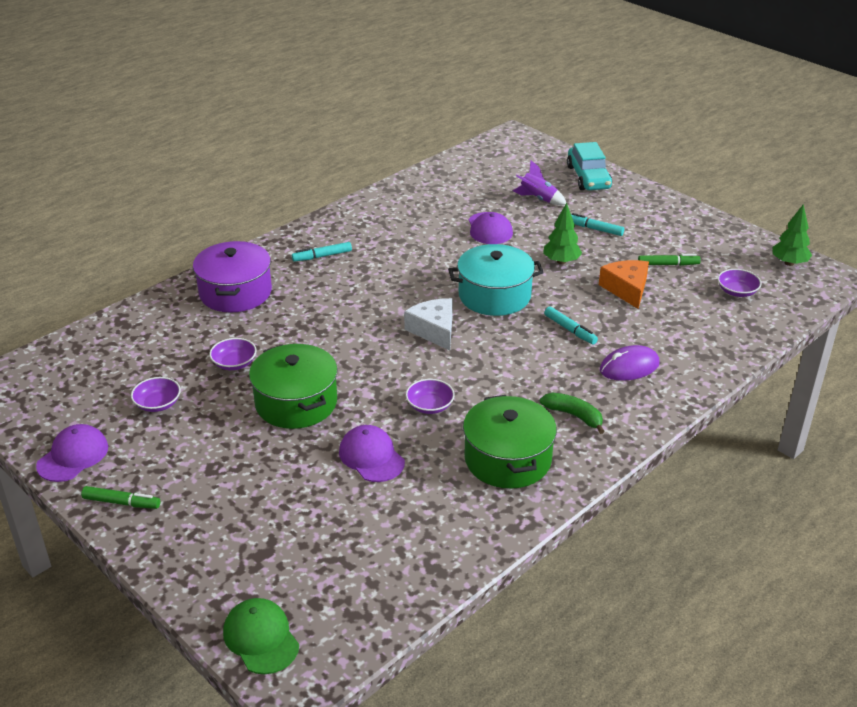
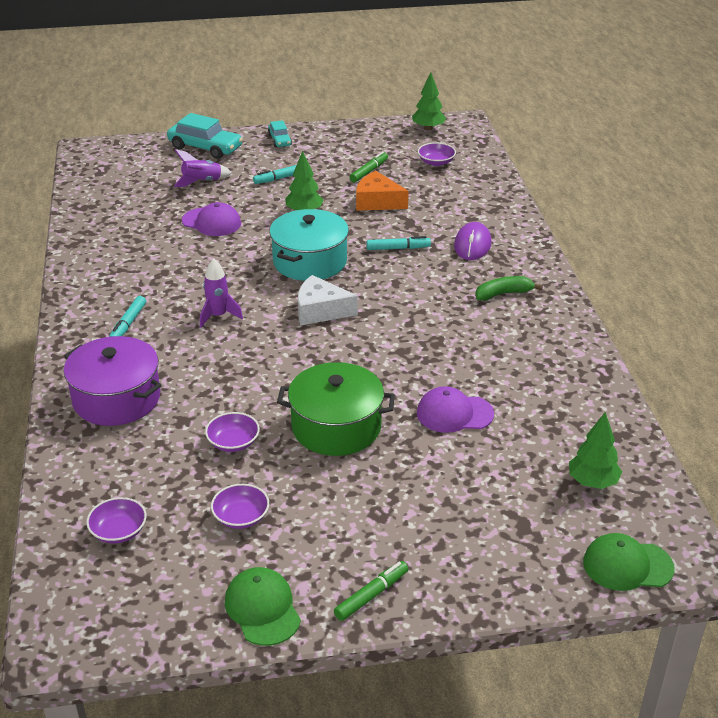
camera: 55 degrees left, 0 degrees up
(73, 456) = (262, 609): purple cap -> green cap
(354, 575) = (592, 482): none -> green tree
(373, 288) = (218, 316): none -> purple rocket
(430, 406) = (419, 356): purple bowl -> purple bowl (118, 531)
(508, 459) = (524, 346): green pot -> none
(650, 203) = (279, 140): none -> turquoise car

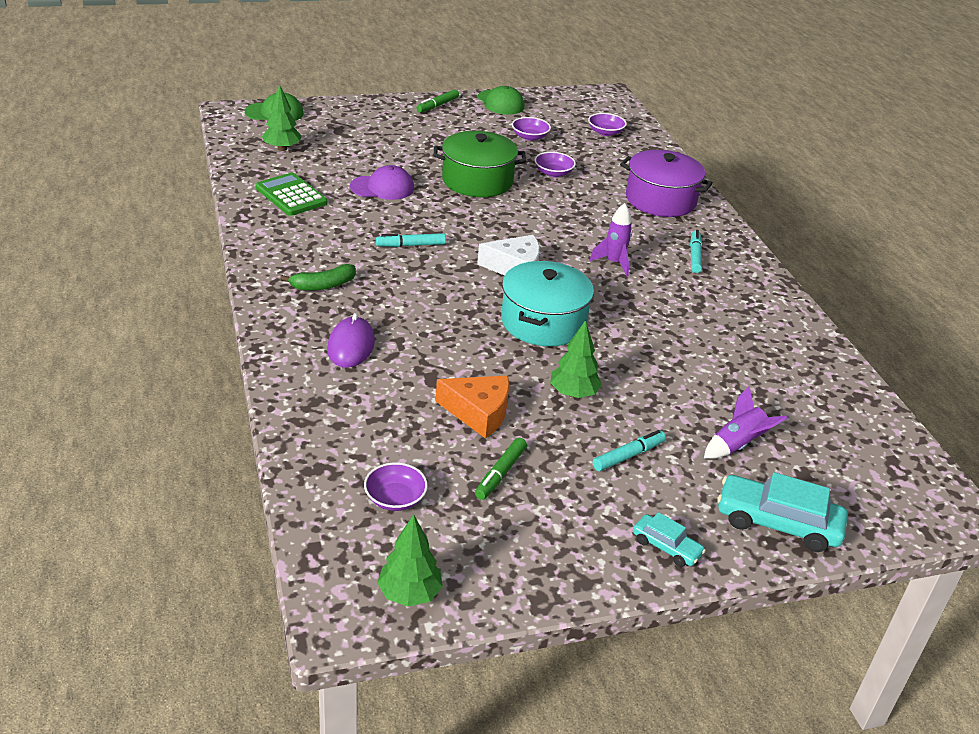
camera: 170 degrees right, 0 degrees up
(211, 222) = (683, 375): purple cap -> none
(279, 140) = (666, 547): turquoise car -> turquoise car turned 150 degrees clockwise
(398, 248) = (443, 340): turquoise marker -> turquoise marker (410, 245)
(559, 400) = (291, 195): none -> green calculator

